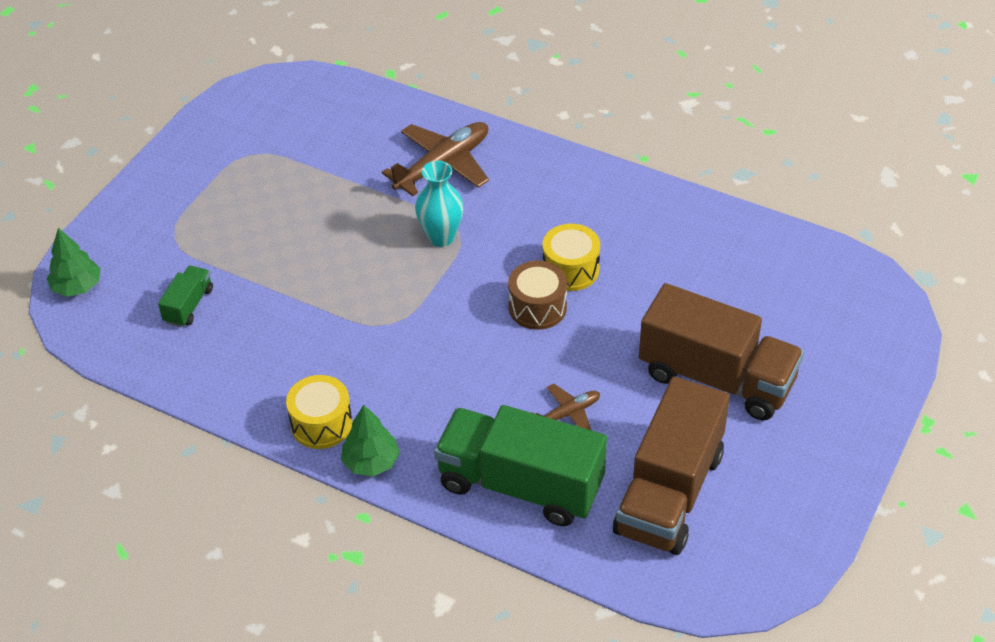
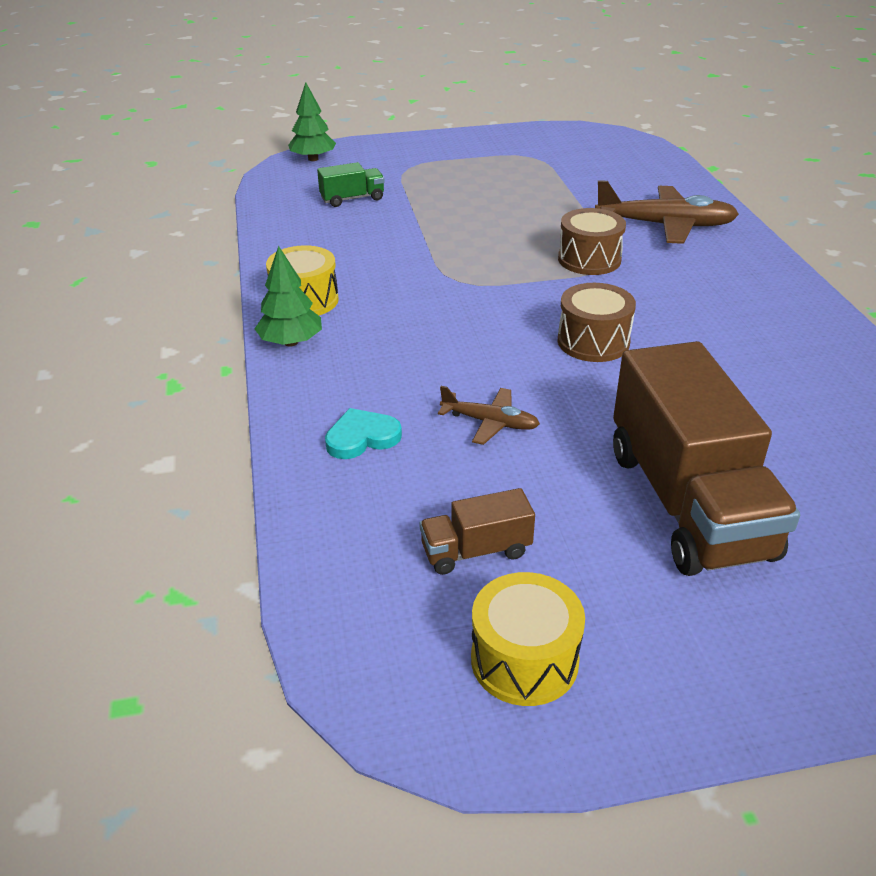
camera: 50 degrees right, 10 degrees down
(441, 237) = (589, 259): turquoise vase -> brown drum
(520, 485) = (362, 437): green truck -> turquoise heart
(570, 269) = (668, 337): yellow drum -> yellow drum (524, 660)
(669, 493) = (476, 551): brown truck -> brown truck, size x0.45

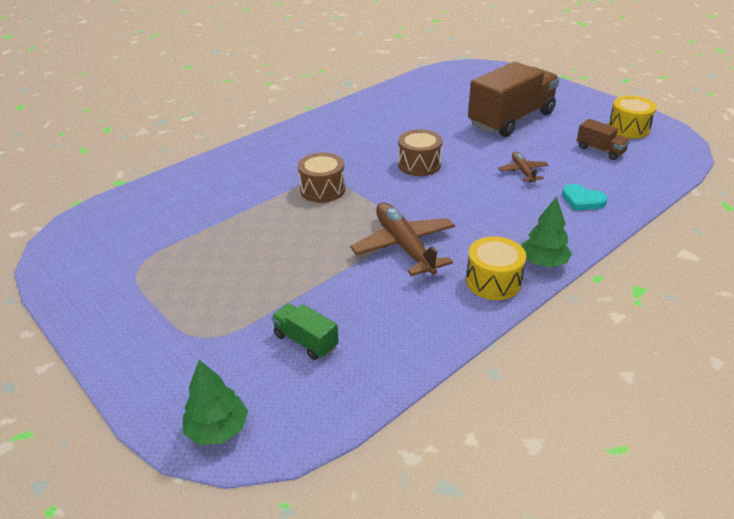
camera: 120 degrees left, 0 degrees up
(665, 225) = (247, 176): brown plane -> brown plane (404, 247)

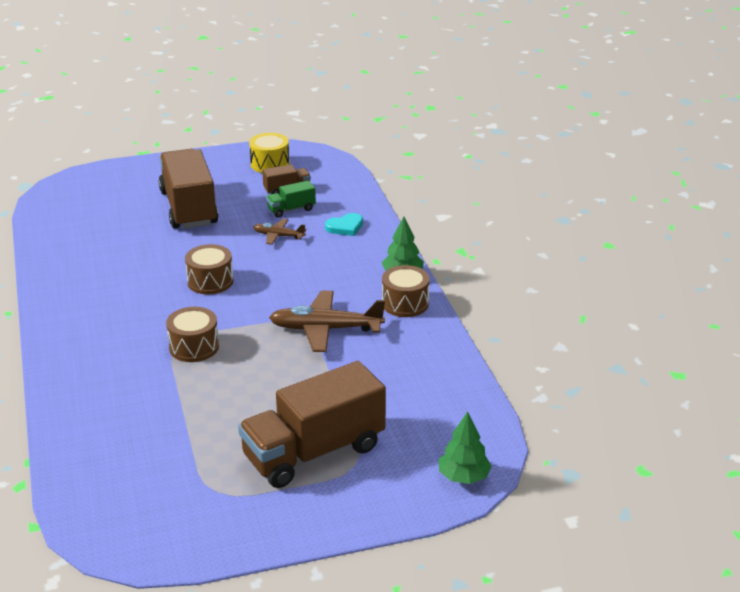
camera: 65 degrees left, 5 degrees down
(212, 304) = (314, 452): none -> brown truck
(306, 341) = (401, 411): green truck -> green truck (291, 209)
(493, 281) = (405, 303): yellow drum -> brown drum

